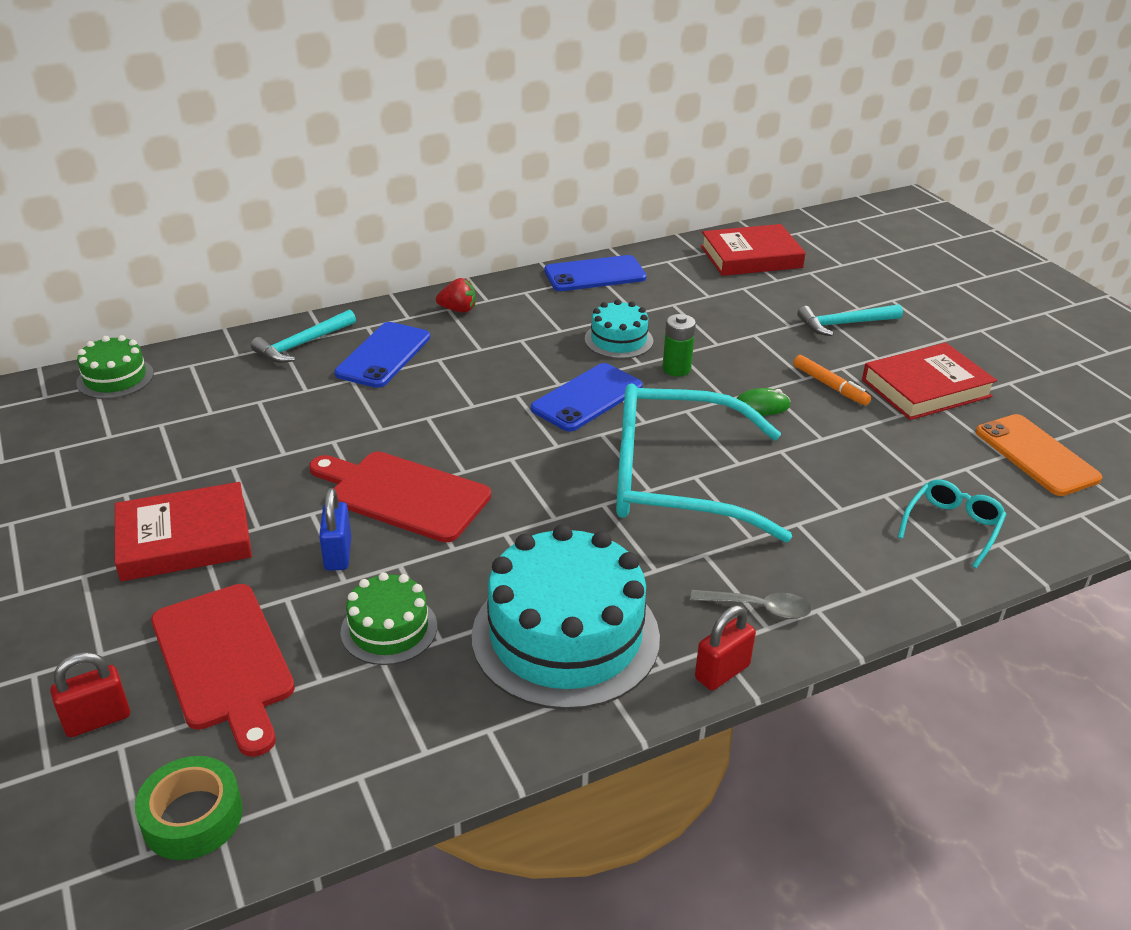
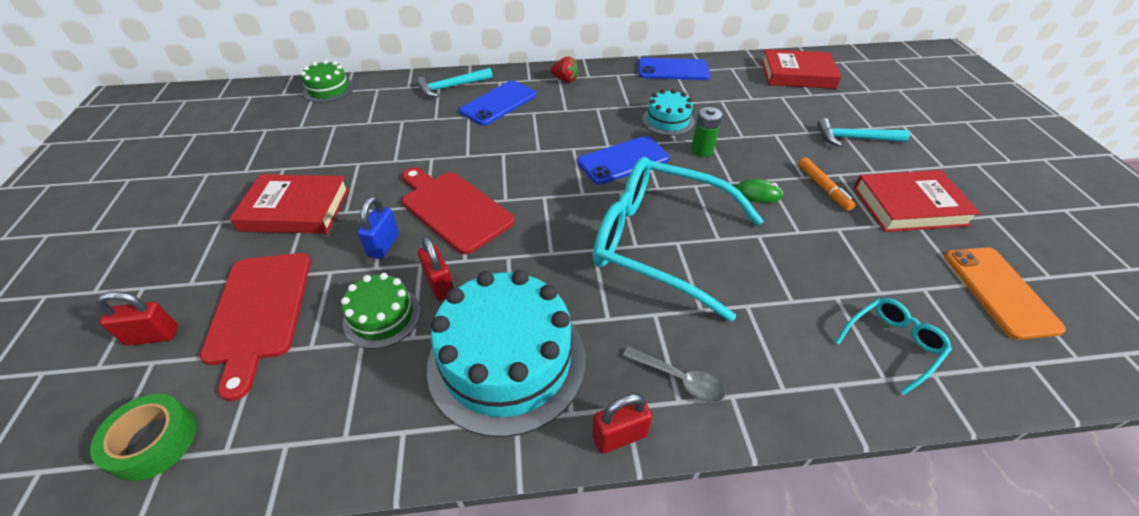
camera: 20 degrees right, 10 degrees up
(439, 580) = (439, 285): none -> red padlock

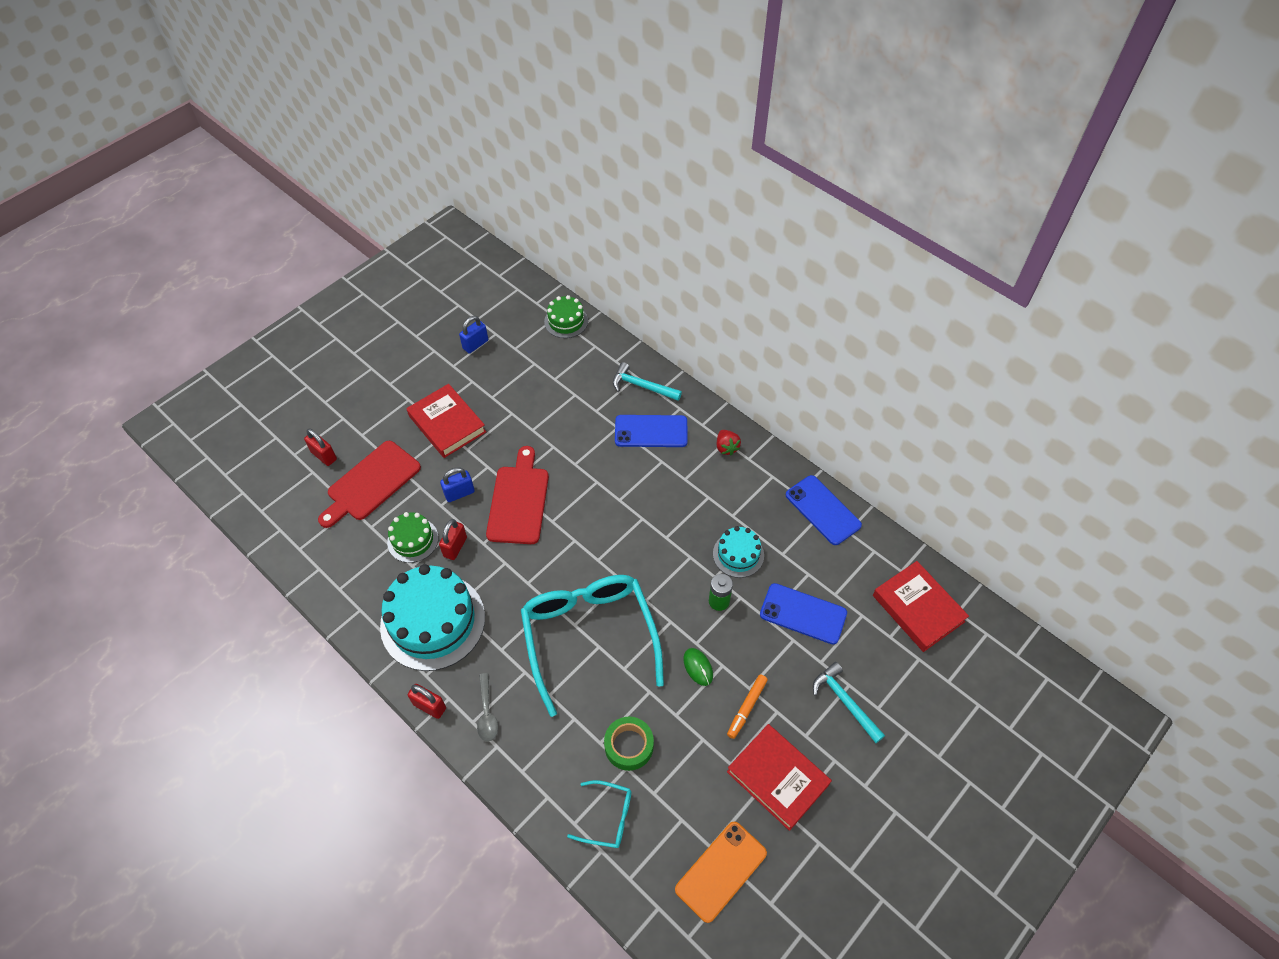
camera: 50 degrees right, 10 degrees up
(153, 442) = (282, 517): green tape -> green tape (629, 746)
(252, 145) = (475, 344): none -> blue padlock
(623, 160) = (657, 558): blue phone -> blue phone (803, 613)

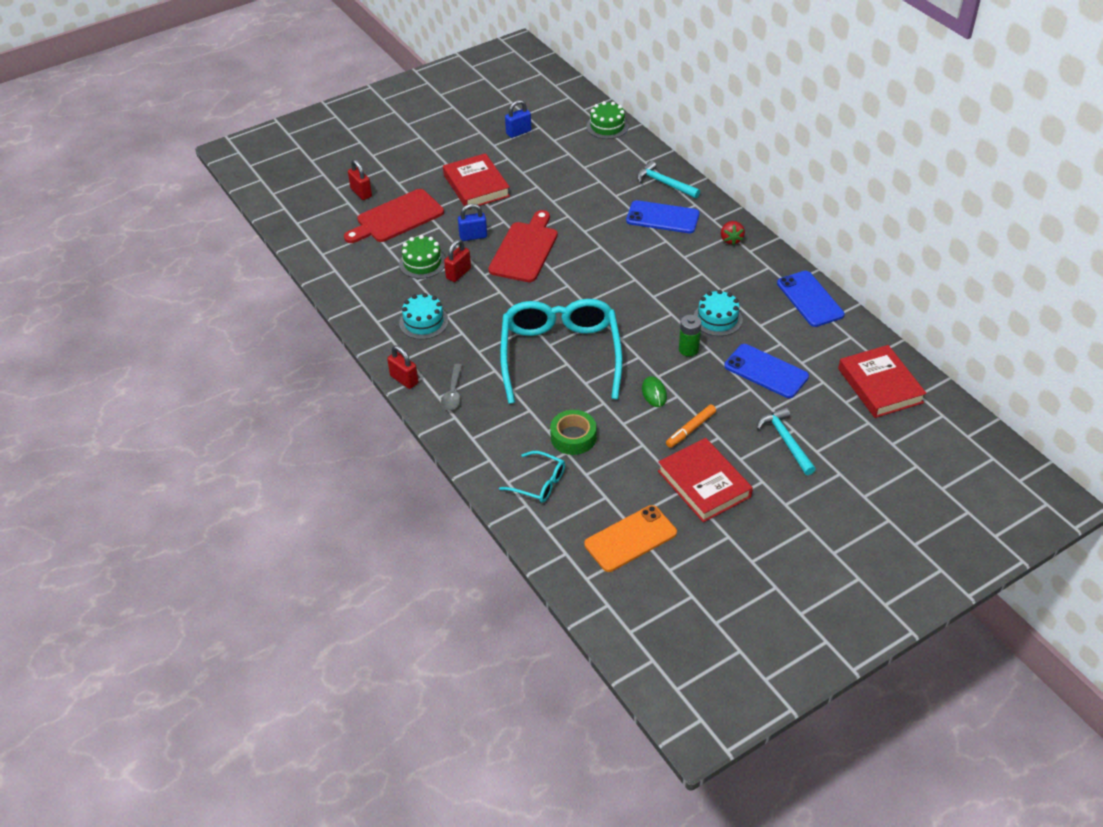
camera: 15 degrees right, 10 degrees down
(433, 621) = (423, 322): turquoise cake -> turquoise cake, size x0.51

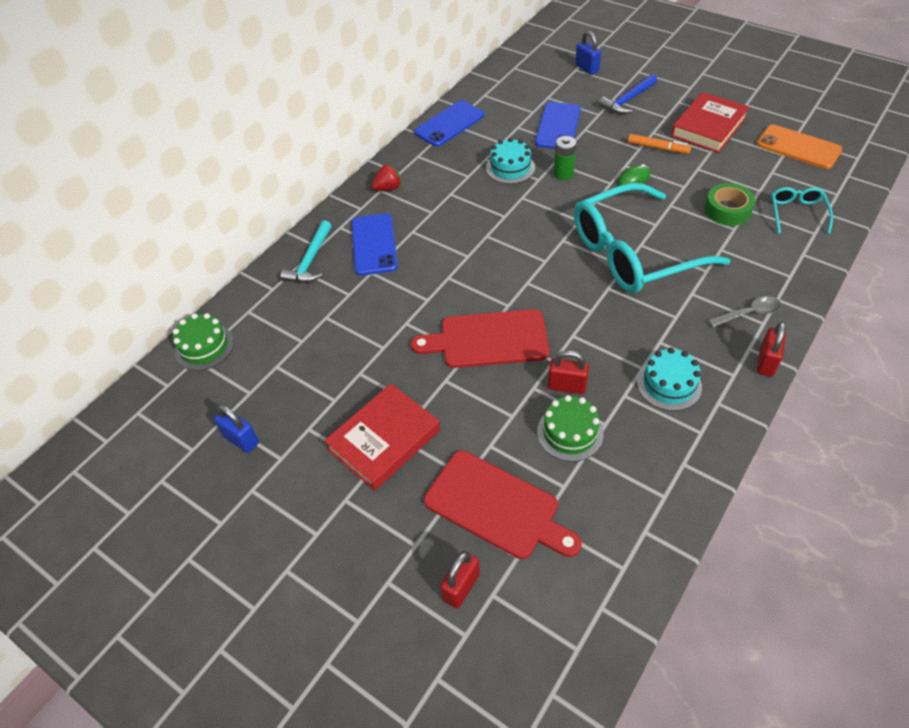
camera: 110 degrees left, 5 degrees up
(473, 236) = (490, 400): blue padlock -> blue padlock (586, 68)
(786, 441) = (627, 100): turquoise hammer -> blue hammer
(880, 385) = (531, 72): red book -> none

